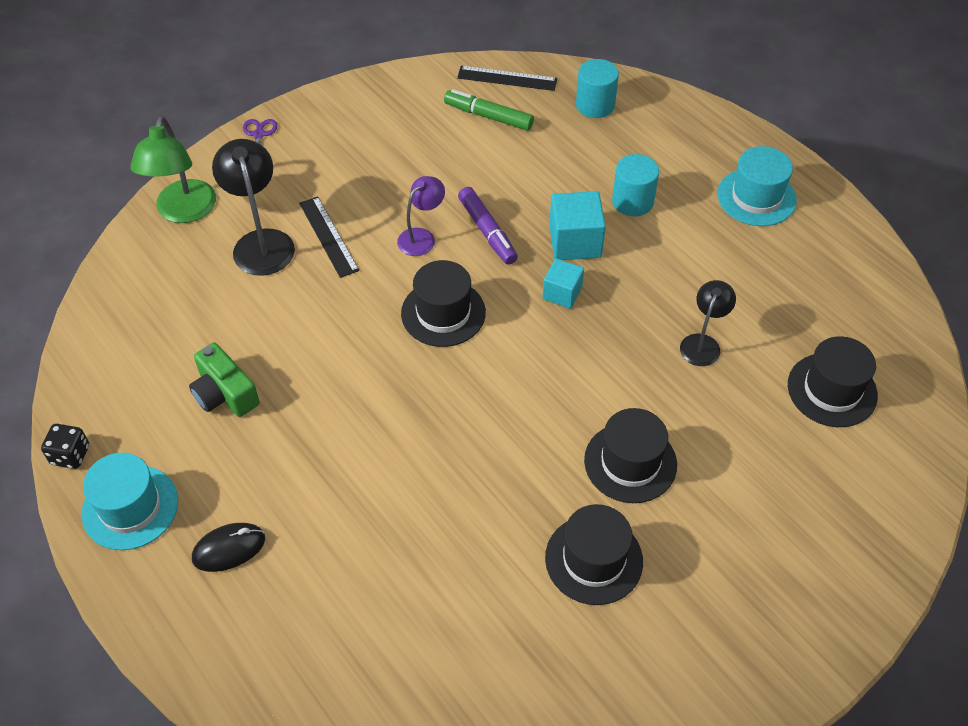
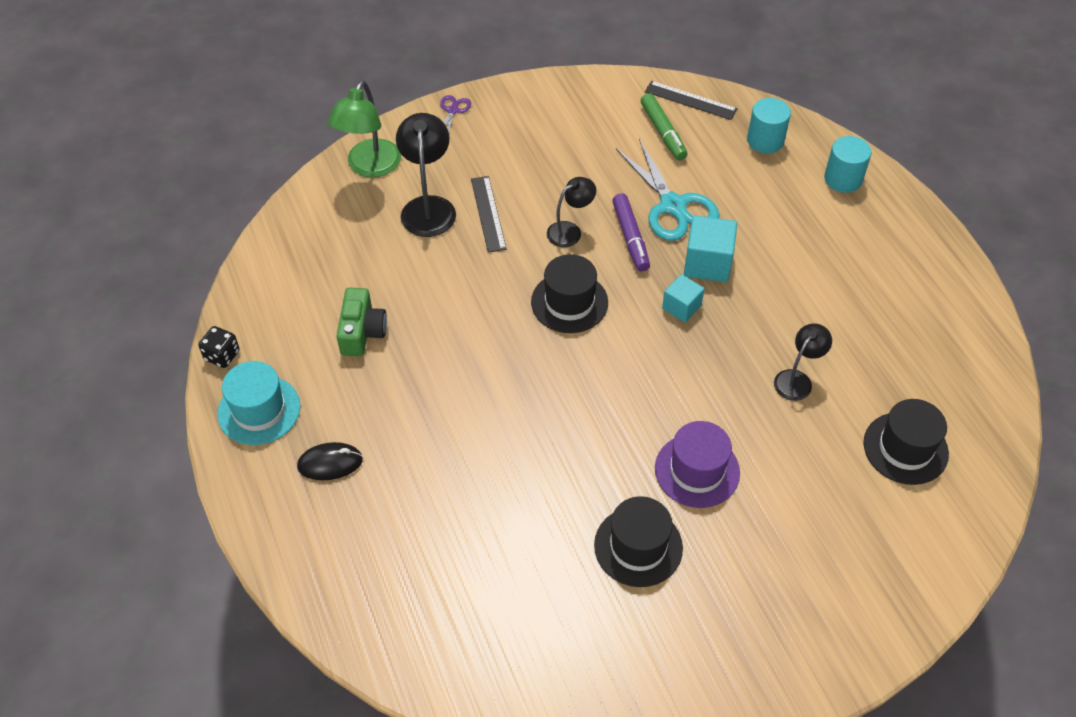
camera: 15 degrees right, 0 degrees up
(225, 393) = (362, 332): green camera -> green camera turned 150 degrees counterclockwise
(421, 237) = (570, 231): purple lamp -> black lamp
(488, 116) = (663, 132): green marker -> green marker turned 150 degrees counterclockwise
(521, 190) = (673, 206): none -> turquoise scissors
(630, 462) = (697, 470): black hat -> purple hat
(632, 201) = (772, 237): turquoise cylinder -> turquoise cylinder (843, 179)
(756, 197) = (892, 256): turquoise hat -> none

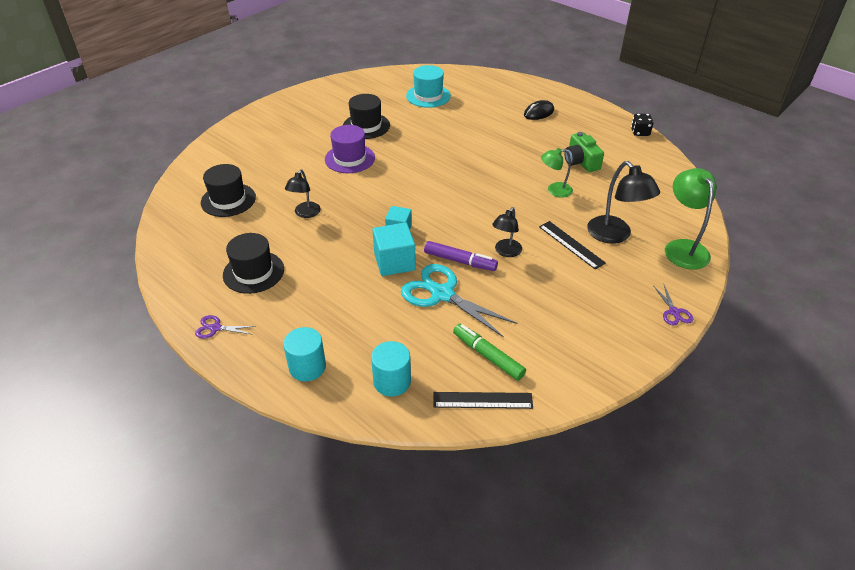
camera: 155 degrees right, 10 degrees down
(259, 410) = (594, 119): turquoise hat -> turquoise hat (428, 96)
(441, 296) = (554, 190): none -> green lamp
(569, 302) = (473, 210): black hat -> black hat (253, 272)
(630, 237) = (460, 261): purple marker -> purple marker turned 150 degrees clockwise
(934, 251) = (215, 328): none -> purple scissors

